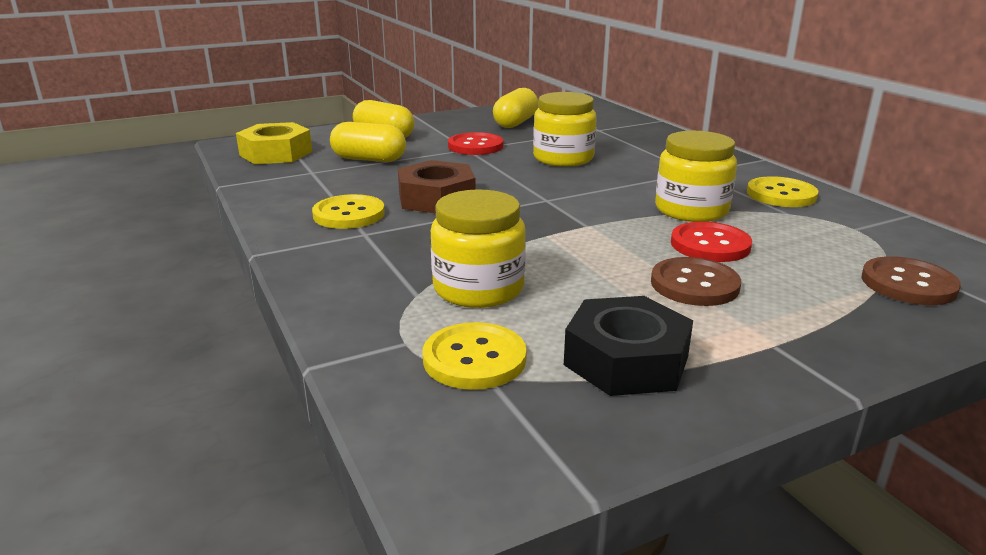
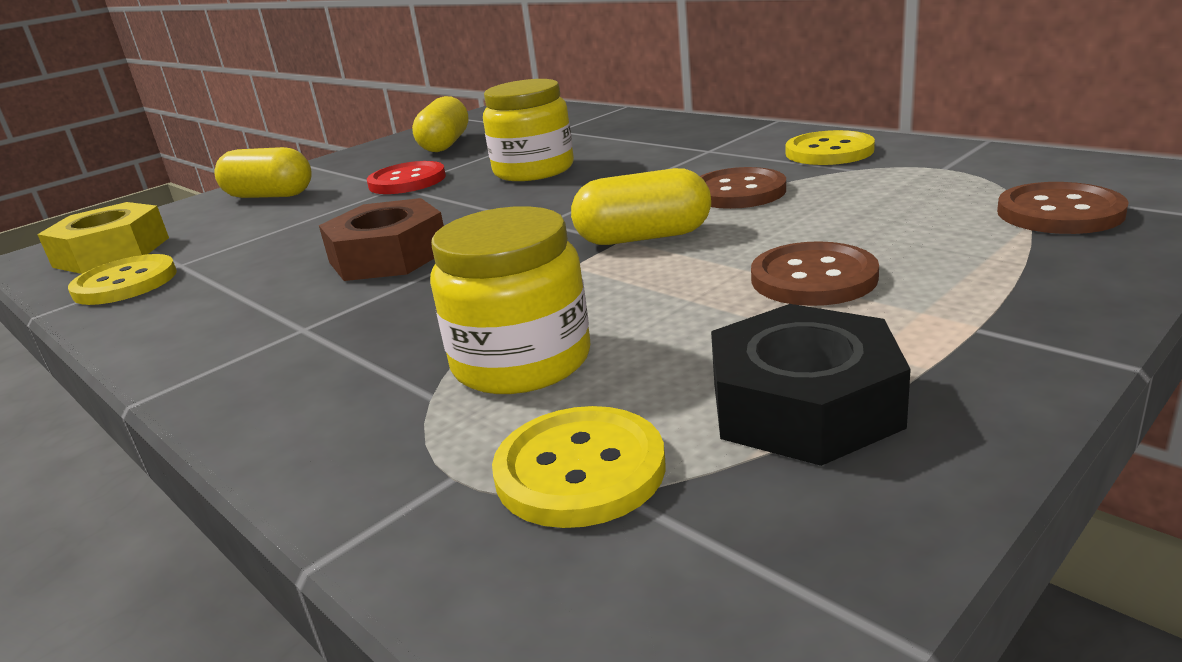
camera: 15 degrees left, 0 degrees up
(349, 214) = (265, 308): yellow button -> yellow button (125, 283)
(369, 159) = (261, 229): yellow capsule -> yellow capsule (644, 237)
(691, 210) = (738, 192): yellow jar -> brown button
(710, 245) = (793, 226): red button -> none

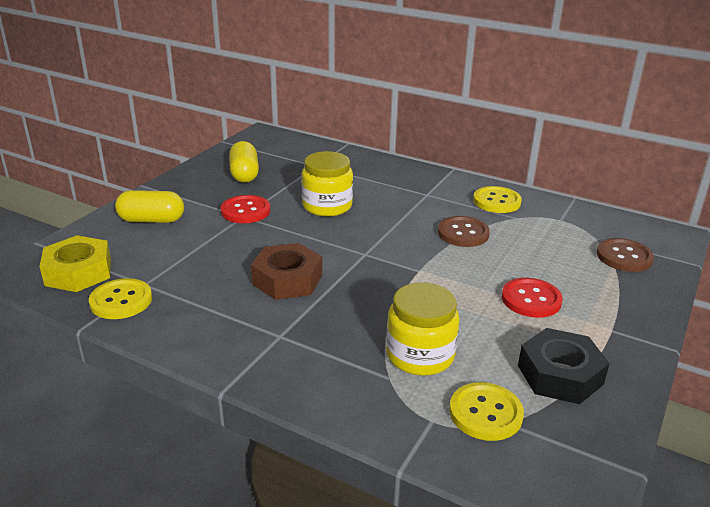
camera: 20 degrees left, 5 degrees up
(644, 237) = (430, 268): yellow capsule -> none
(813, 278) = (531, 299): brown button -> red button

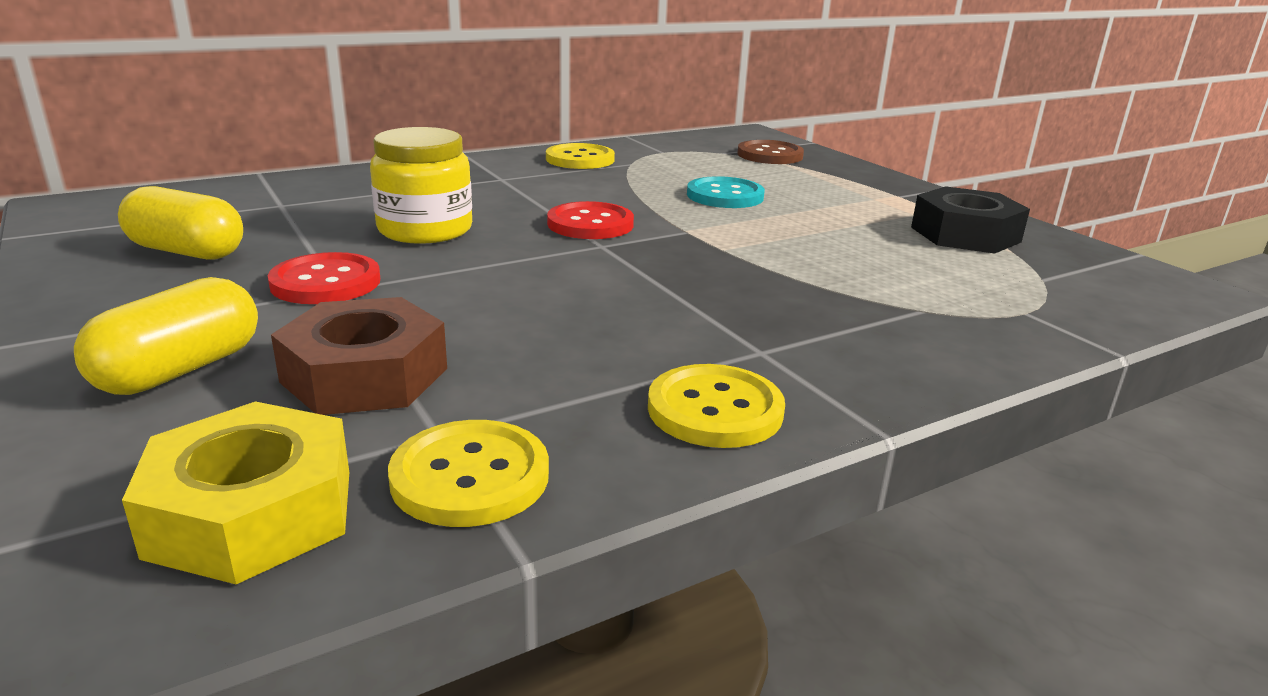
camera: 60 degrees left, 5 degrees down
(287, 280) = (604, 307): brown nut -> brown nut (365, 375)
(420, 355) = (883, 281): yellow jar -> none
(463, 233) = (629, 190): brown button -> none
(485, 413) = (1021, 283): yellow button -> yellow button (715, 410)
(501, 265) = (725, 196): none -> turquoise button
(531, 299) = (812, 205): red button -> red button (590, 224)

